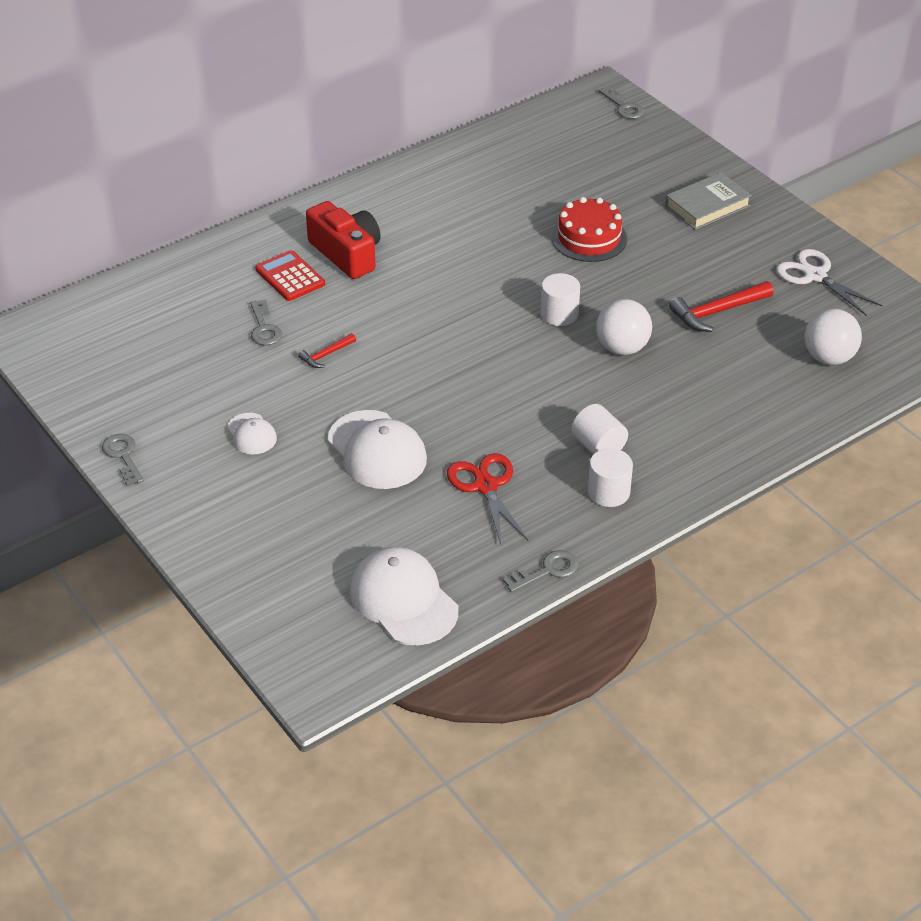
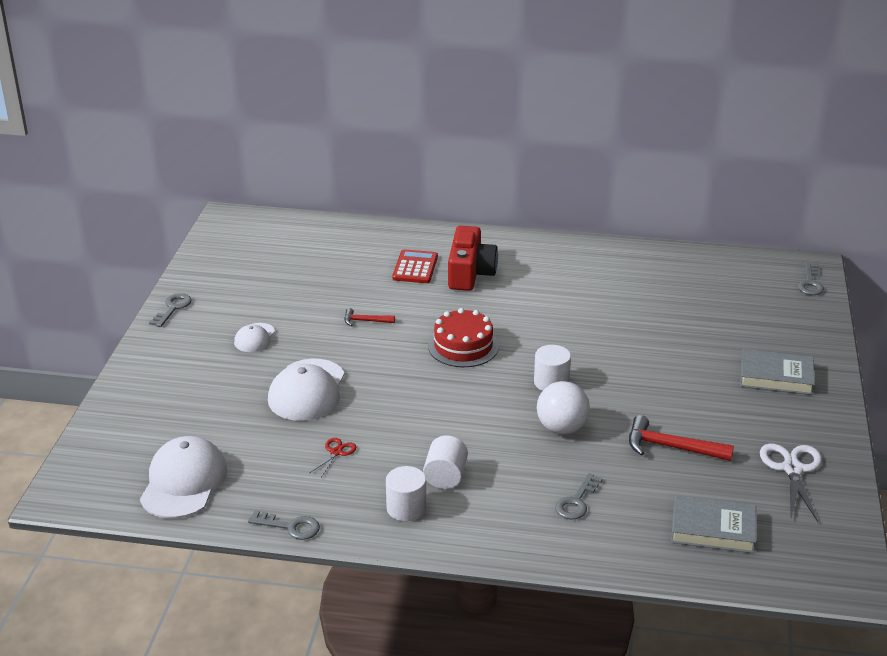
camera: 45 degrees right, 10 degrees down
(264, 328) = (355, 286): grey key -> grey key (576, 501)
(486, 486) = (336, 452): red scissors -> red scissors, size x0.53
(589, 238) = (649, 349): red cake -> red cake (463, 346)
(829, 358) = (713, 529): white ball -> grey book

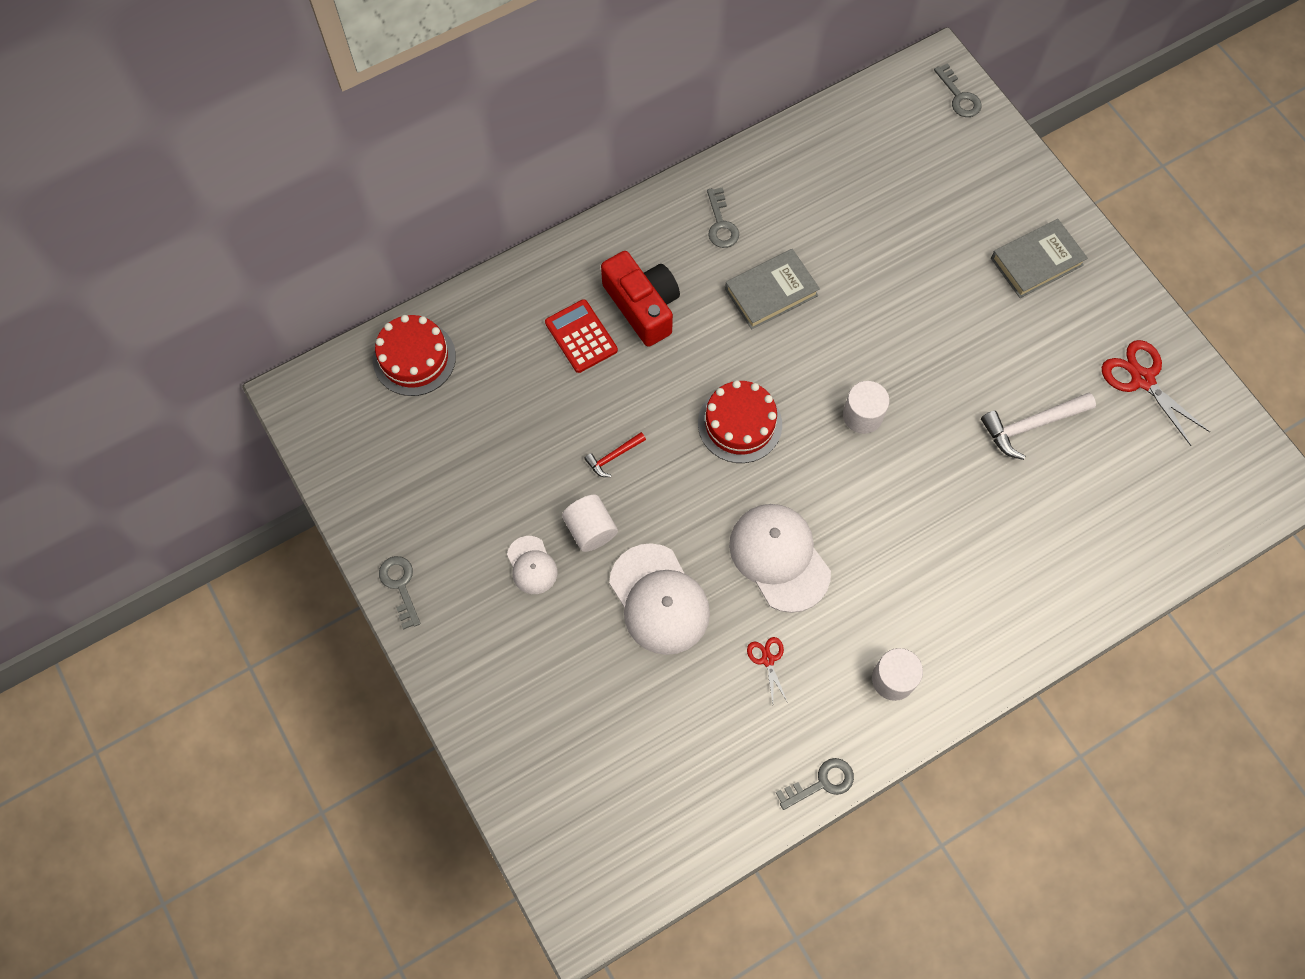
camera: 40 degrees left, 35 degrees up
(184, 482) = (674, 809): white cap -> white cap (779, 557)
(309, 232) = (414, 358): none -> red cake
(445, 476) = (888, 613): white cylinder -> white cylinder (590, 529)
(561, 428) = (925, 471): white ball -> none
(576, 501) = (1017, 556): grey key -> grey key (721, 224)
(671, 447) = (1031, 425): red hammer -> white hammer
(713, 529) = (1143, 504): grey book -> grey book (771, 292)
(792, 469) = (1142, 379): white scissors -> red scissors

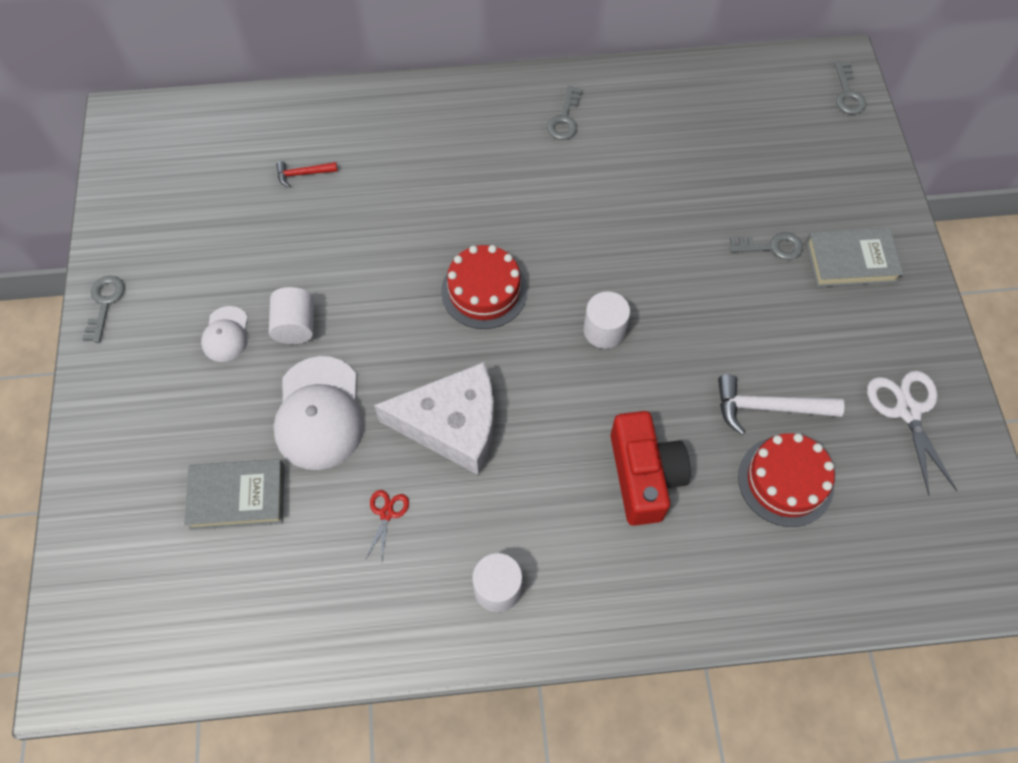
camera: 25 degrees right, 5 degrees down
(414, 358) = (236, 126): red cake -> red cake (785, 481)
(581, 336) = (386, 163): red calculator -> none
(613, 456) = (354, 272): red hammer -> red hammer (303, 174)
(643, 306) = (455, 159): red camera -> red camera (644, 476)
(771, 292) = (578, 191): grey book -> grey book (237, 497)
(779, 557) = (452, 424): white cap -> white cheese
(821, 783) = (370, 657): grey key -> grey key (772, 247)
(1142, 379) = (907, 411): red scissors -> white scissors

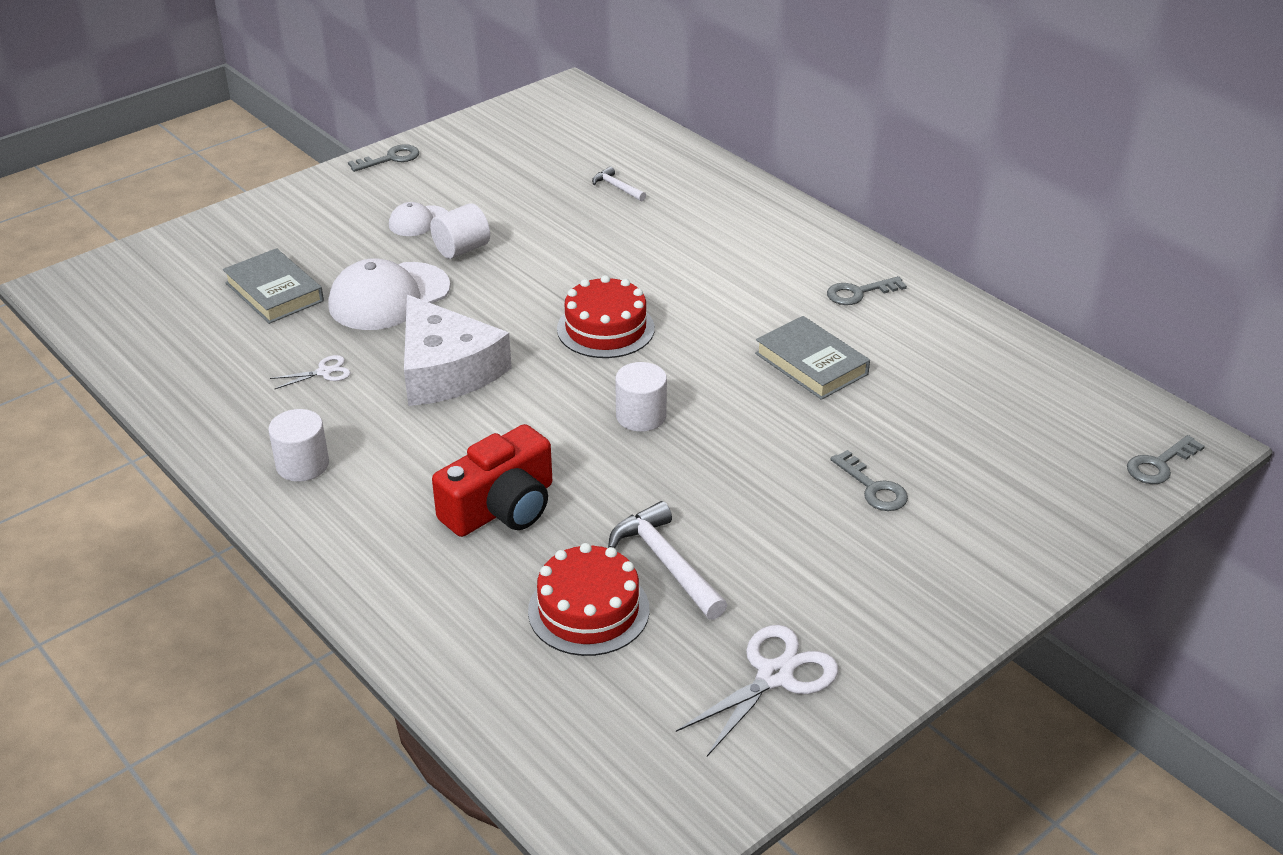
camera: 55 degrees right, 25 degrees down
(303, 174) = (617, 187): red hammer -> white hammer
(386, 513) = (324, 372): red scissors -> white scissors
(851, 261) = (926, 554): grey book -> grey book (811, 364)

